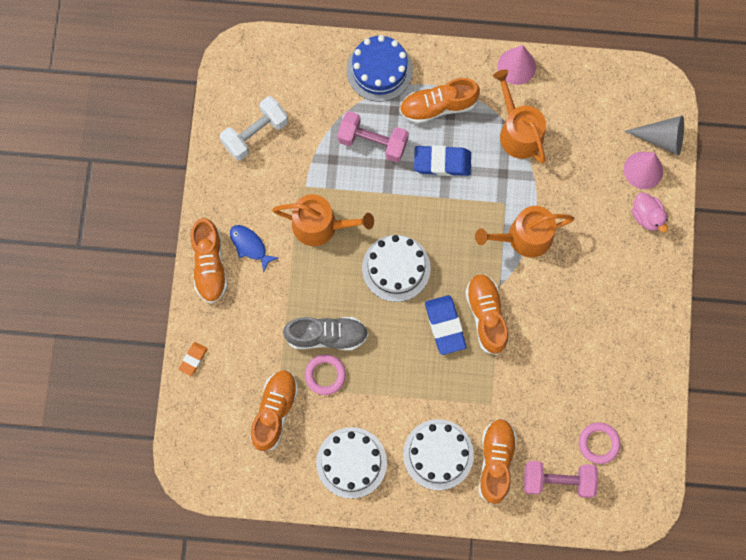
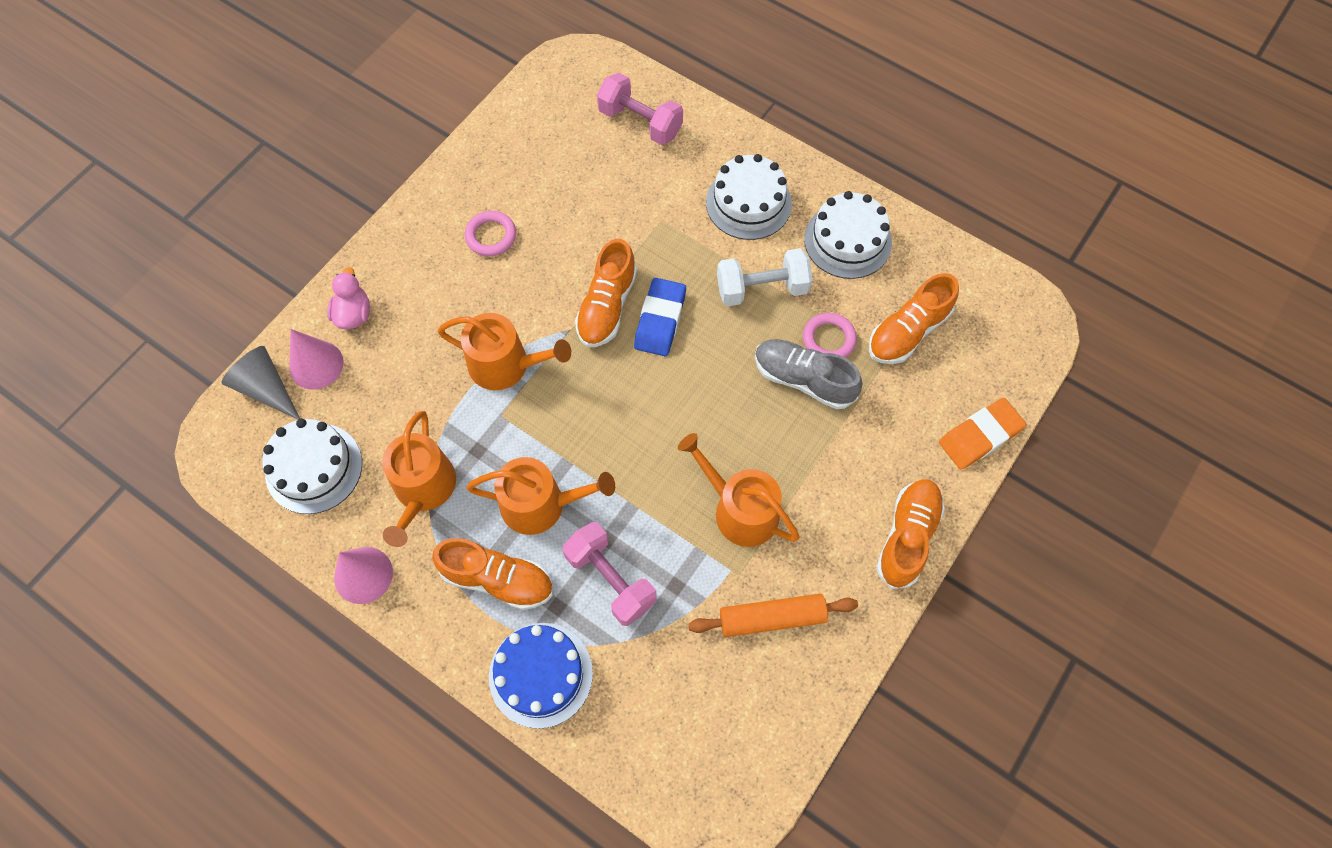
camera: 150 degrees left, 10 degrees down
(193, 359) = (980, 436): orange eraser -> orange eraser, size x1.80
(250, 246) = (843, 533): blue fish -> none
(255, 133) = (759, 680): white dumbbell -> white dumbbell (762, 289)
(266, 172) = (772, 618): none -> orange rolling pin
(396, 268) = (677, 410): white cake -> white cake (314, 468)
(442, 162) = (541, 504): blue eraser -> orange watering can
(495, 461) = (692, 168): orange shoe -> none
(598, 443) = (576, 133): pink ring -> pink ring (491, 236)

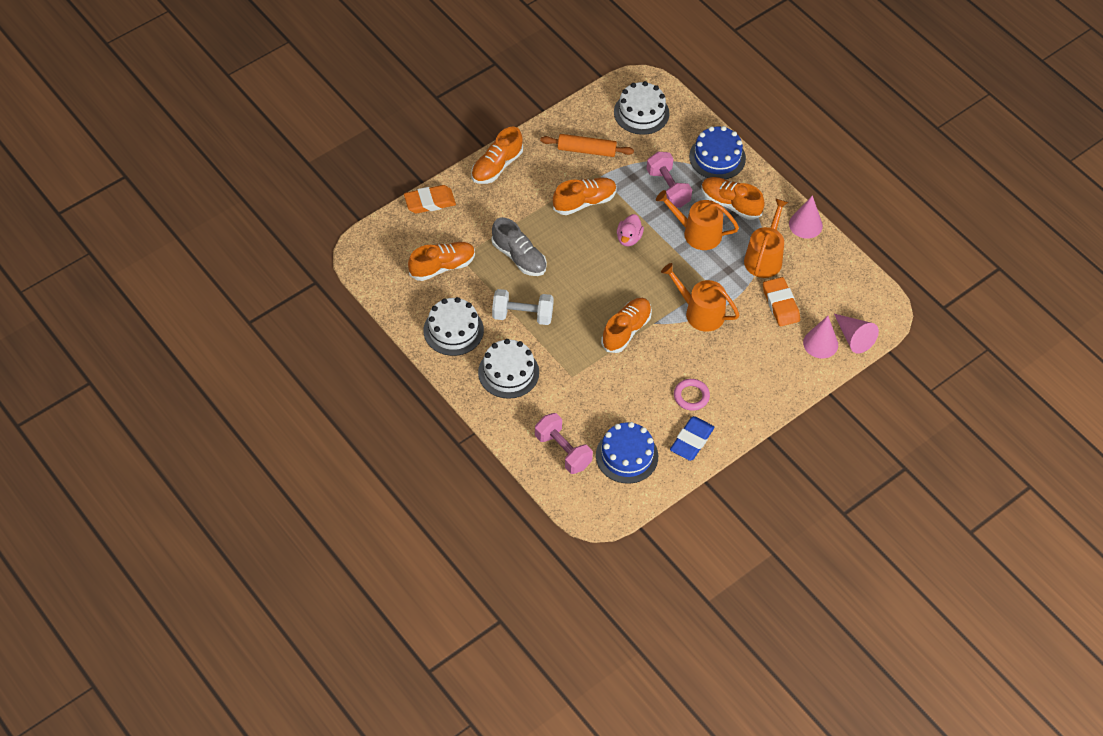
camera: 165 degrees left, 10 degrees down
(266, 388) = (853, 337): grey cone -> pink cone
(314, 468) = (828, 285): white cake -> white cake (641, 113)
(353, 314) = (792, 369): pink duck -> pink duck (629, 238)
(385, 413) = (780, 304): none -> orange eraser
(557, 137) = (627, 456): none -> blue cake
(660, 320) = (595, 313): blue eraser -> blue eraser (691, 441)
(739, 510) = (584, 202): orange watering can -> orange shoe
(828, 339) = (493, 275): pink ring -> none

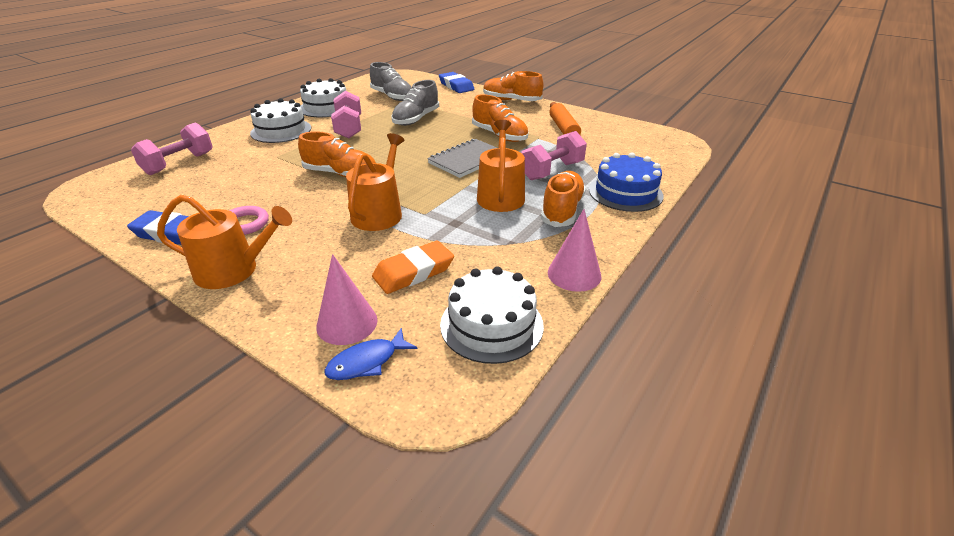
camera: 75 degrees right, 20 degrees down
(430, 202) = (456, 86): orange eraser -> blue eraser
(442, 266) = (392, 97): orange shoe -> grey shoe
(522, 315) = (349, 128): white dumbbell -> pink dumbbell
(627, 456) = (161, 196): blue cake -> none
(629, 238) = (467, 160): pink duck -> grey notebook
(641, 113) = (639, 145): white cake -> white cake (491, 324)
(764, 257) = (491, 247): orange watering can -> orange watering can (233, 270)
(853, 337) = (367, 362): pink cone -> blue fish

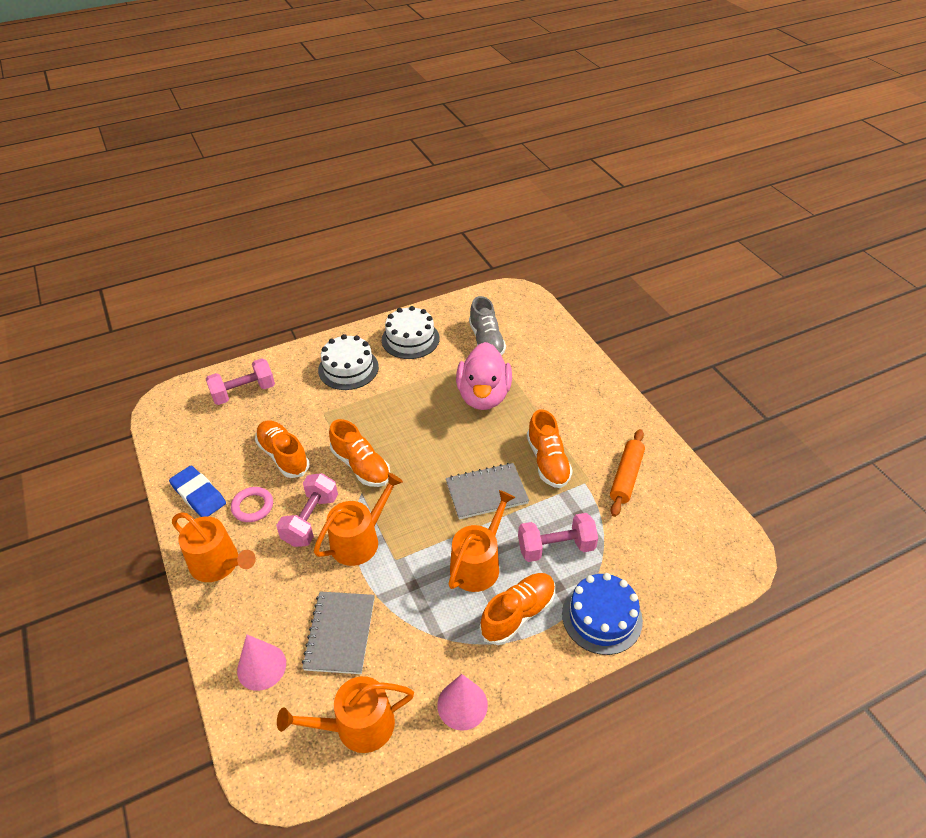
camera: 30 degrees right, 10 degrees up
(349, 128) = (410, 388): pink dumbbell -> pink dumbbell (311, 520)
(367, 362) = (252, 714): blue fish -> none
(413, 272) = (340, 633): orange eraser -> grey notebook
(416, 119) = (483, 396): grey shoe -> pink duck
(456, 86) = (568, 342): blue eraser -> none
(491, 324) = (357, 726): white cake -> orange watering can
(511, 100) = (609, 396): orange shoe -> orange shoe (283, 455)

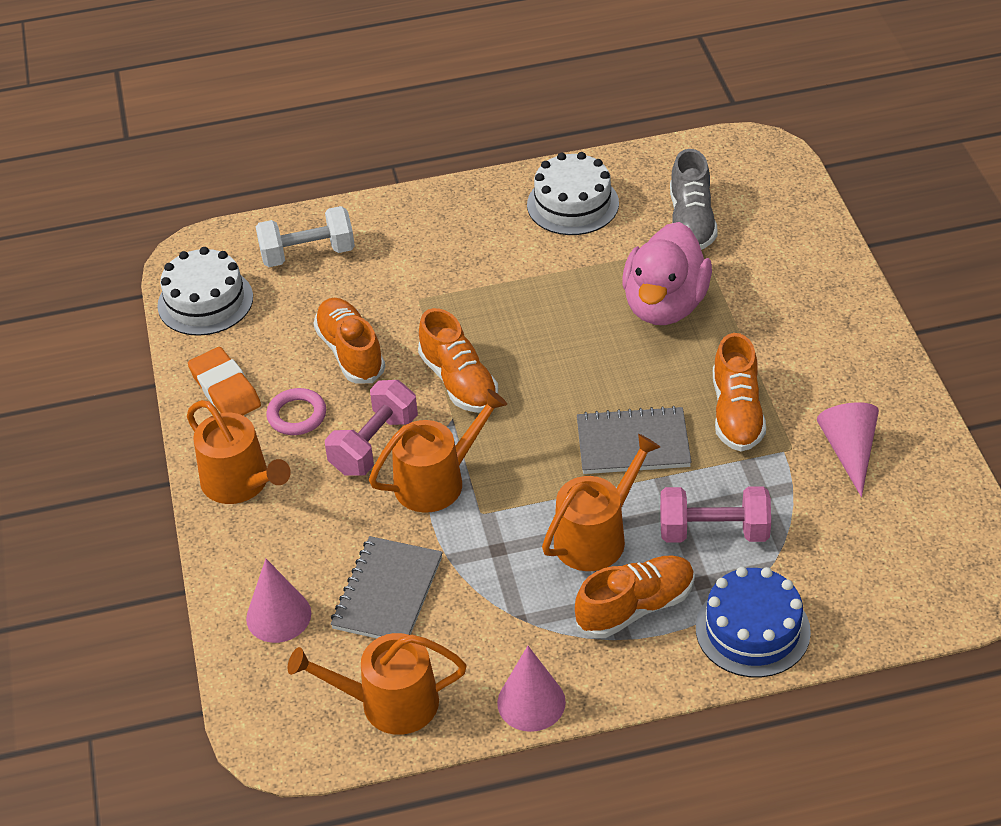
camera: 15 degrees right, 0 degrees up
(198, 495) = (225, 389): blue eraser -> orange eraser
(244, 392) = (308, 254): pink dumbbell -> white dumbbell
(348, 368) = (468, 238): white cake -> white cake (205, 301)
(626, 477) = (849, 451): orange rolling pin -> pink cone

